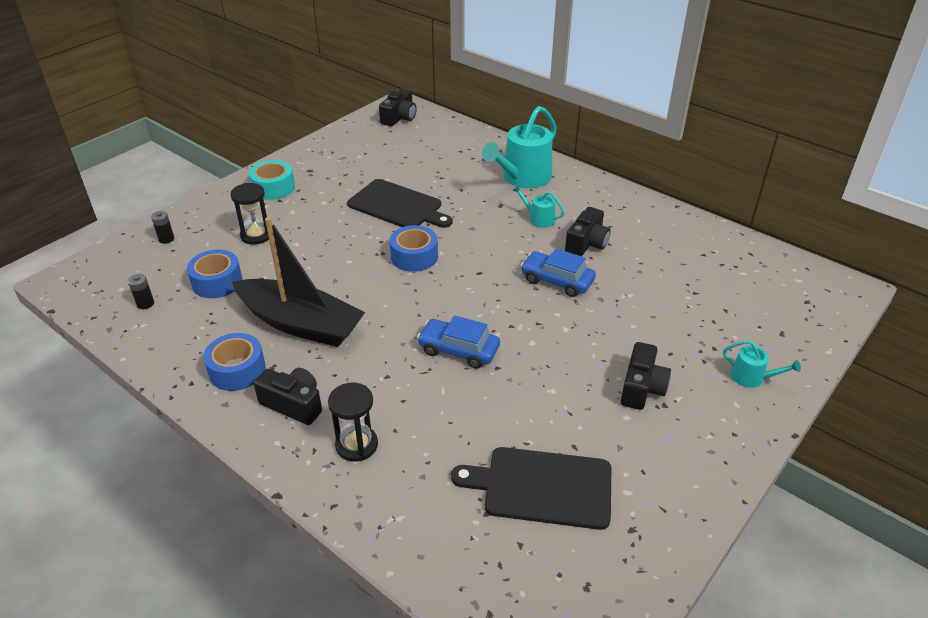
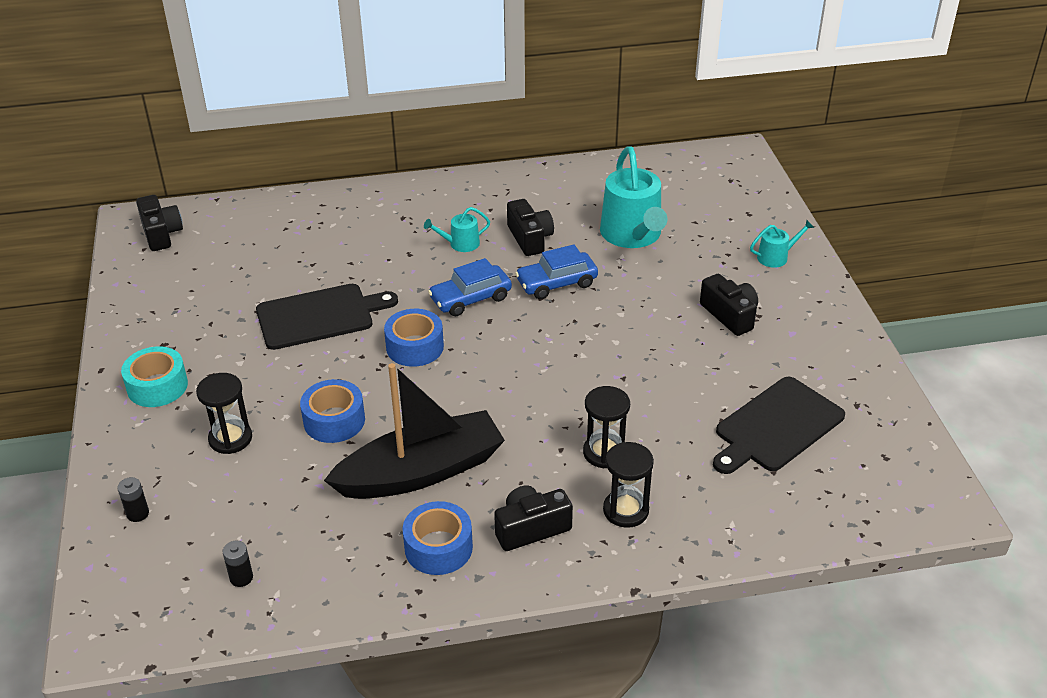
camera: 50 degrees left, 0 degrees up
(217, 282) = (275, 504): blue tape -> blue tape (334, 420)
(406, 401) = (604, 452): none -> black hourglass
(458, 350) = (577, 388): blue car -> blue car (471, 298)
(523, 178) = (386, 217): turquoise watering can -> turquoise watering can (632, 235)

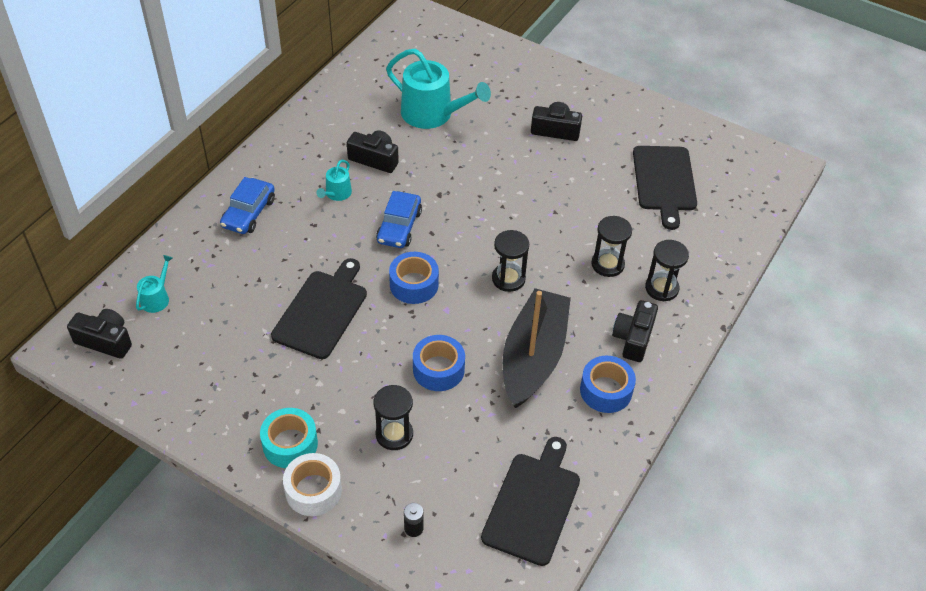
camera: 50 degrees left, 10 degrees up
(121, 429) = (313, 490): none -> white tape
(241, 578) = (533, 504): black battery -> black cutting board
(497, 398) = (508, 279): none -> black hourglass
(556, 283) = (435, 178): blue car -> blue car (249, 213)
(776, 257) = (529, 74): turquoise watering can -> turquoise watering can (157, 298)

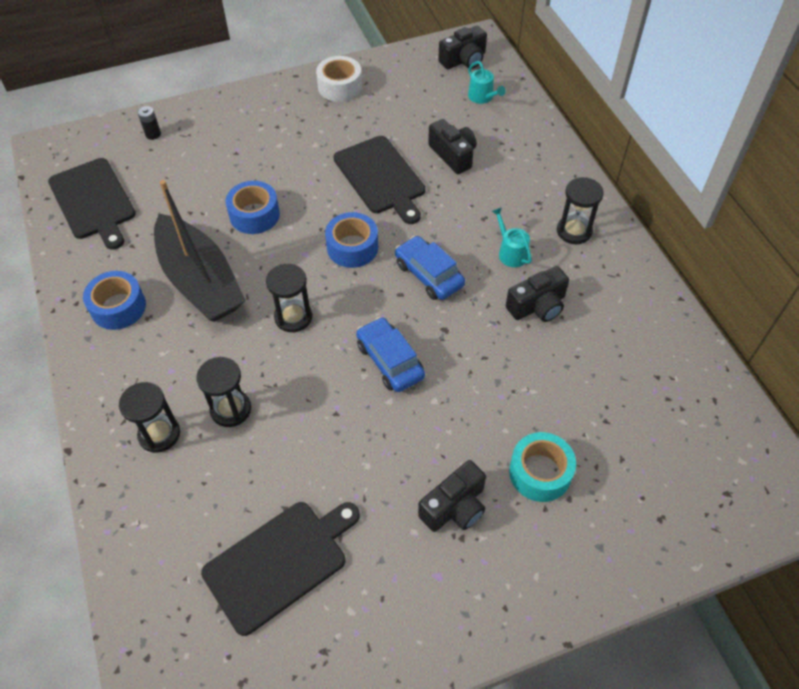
camera: 130 degrees right, 5 degrees up
(249, 213) = (534, 183): blue car -> blue car (390, 361)
(290, 444) = (281, 108): turquoise tape -> turquoise tape (540, 472)
(313, 490) = (235, 103): white tape -> white tape (340, 87)
(394, 434) = (229, 161): black hourglass -> black hourglass (574, 231)
(432, 114) = (574, 397): turquoise watering can -> none
(633, 338) = (138, 366): black camera -> black camera (453, 155)
(664, 181) = (279, 563): black cutting board -> black cutting board turned 105 degrees clockwise

